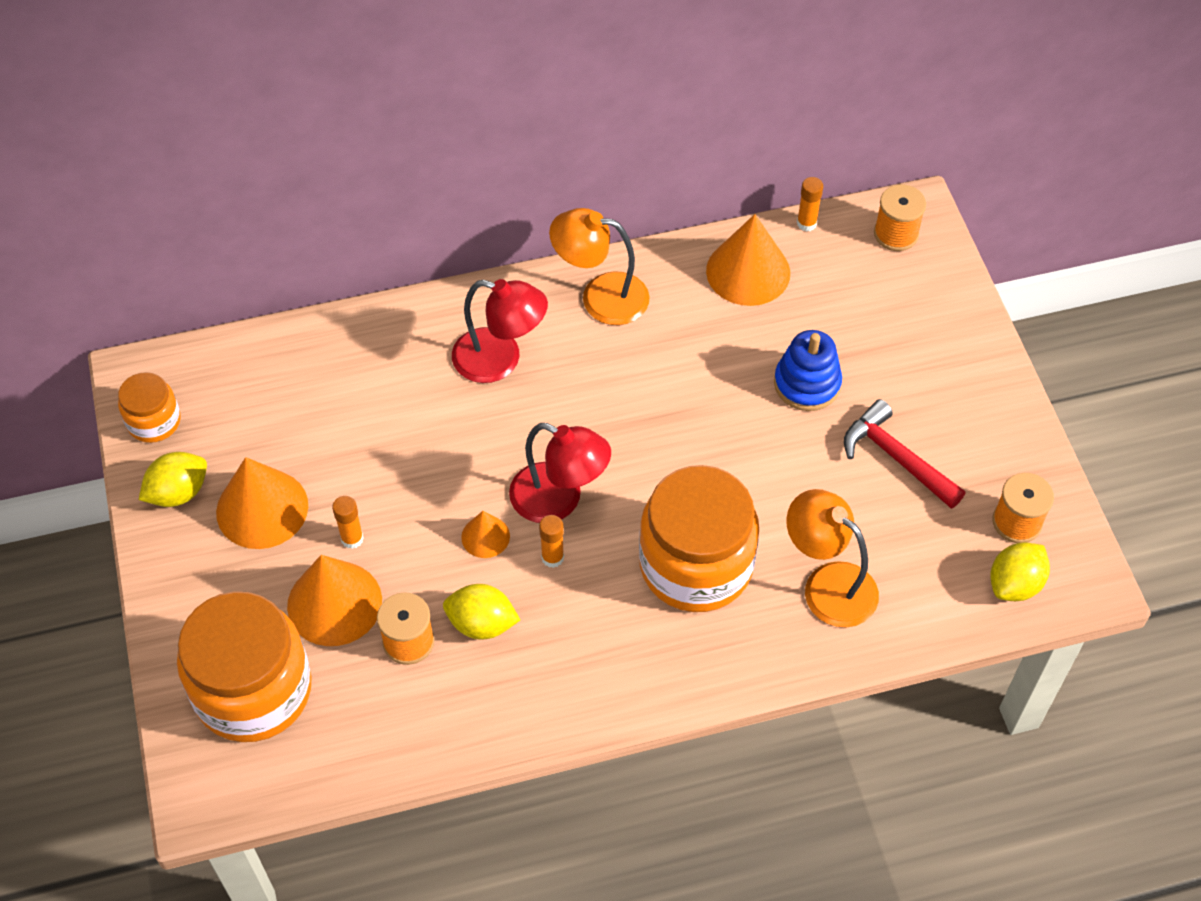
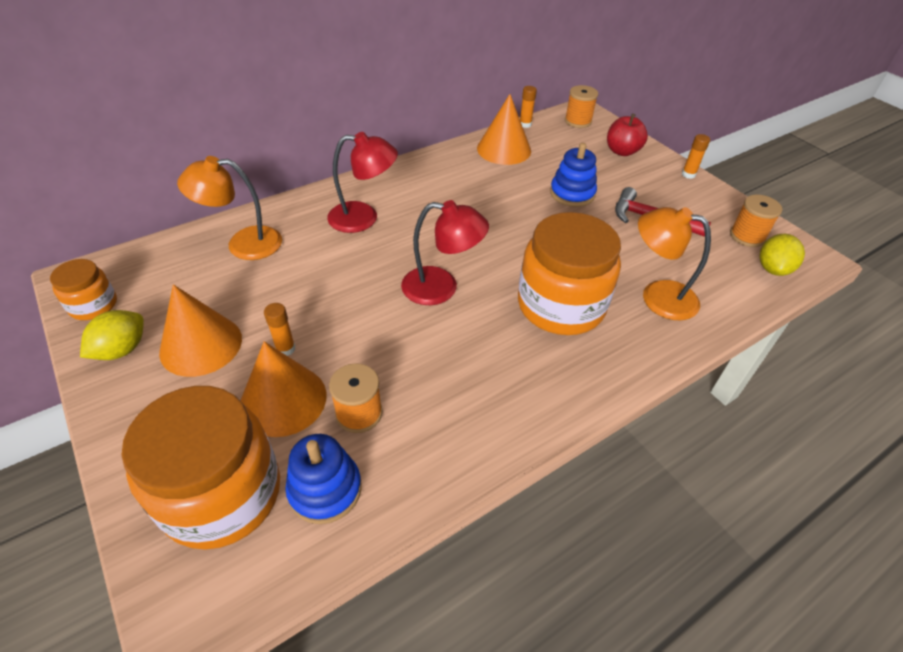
camera: 20 degrees left, 10 degrees down
(351, 715) = (325, 489): none -> blue stacking toy
(482, 624) = (417, 384): yellow lemon -> none
(485, 536) = (395, 323): orange cone -> none
(552, 557) = (453, 325): orange glue stick -> orange glue stick (688, 174)
(601, 296) = (418, 175): orange lamp -> orange lamp (243, 244)
(930, 316) = (622, 151): none -> red apple

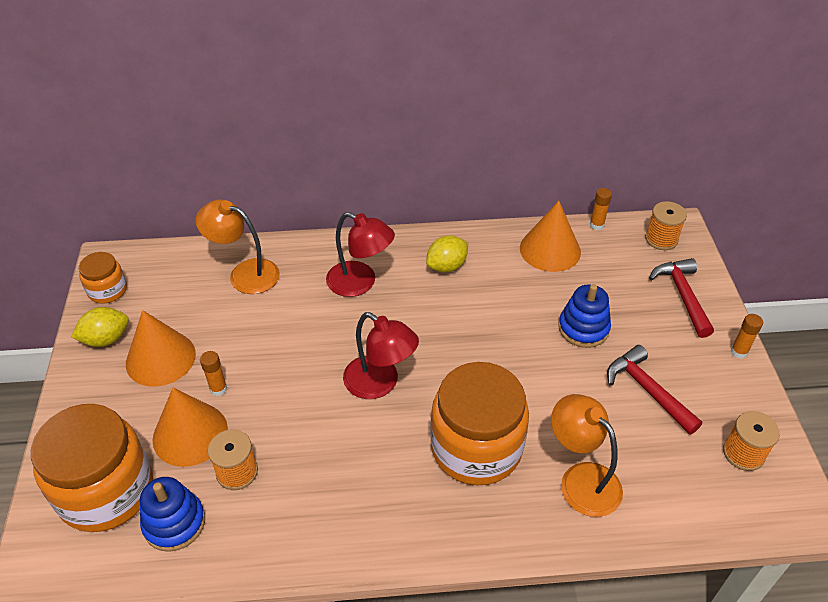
camera: 30 degrees right, 0 degrees up
(622, 151) = (682, 295): red apple -> red hammer
(773, 269) = (739, 503): yellow lemon -> yellow lemon (446, 266)

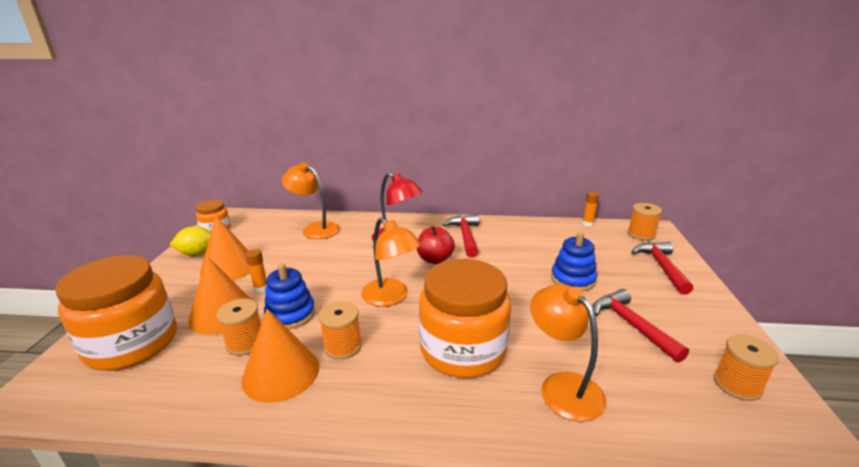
camera: 10 degrees right, 20 degrees down
(174, 523) = (171, 373): blue stacking toy -> blue stacking toy (290, 314)
(347, 461) = (342, 346): none -> orange spool
(380, 384) = (391, 297): red lamp -> orange lamp
(417, 313) = (435, 259): none -> red apple
(446, 266) = (465, 236): yellow lemon -> red hammer
(550, 250) = (549, 233): orange cone -> orange cone (281, 373)
(739, 352) = (719, 307): orange glue stick -> none

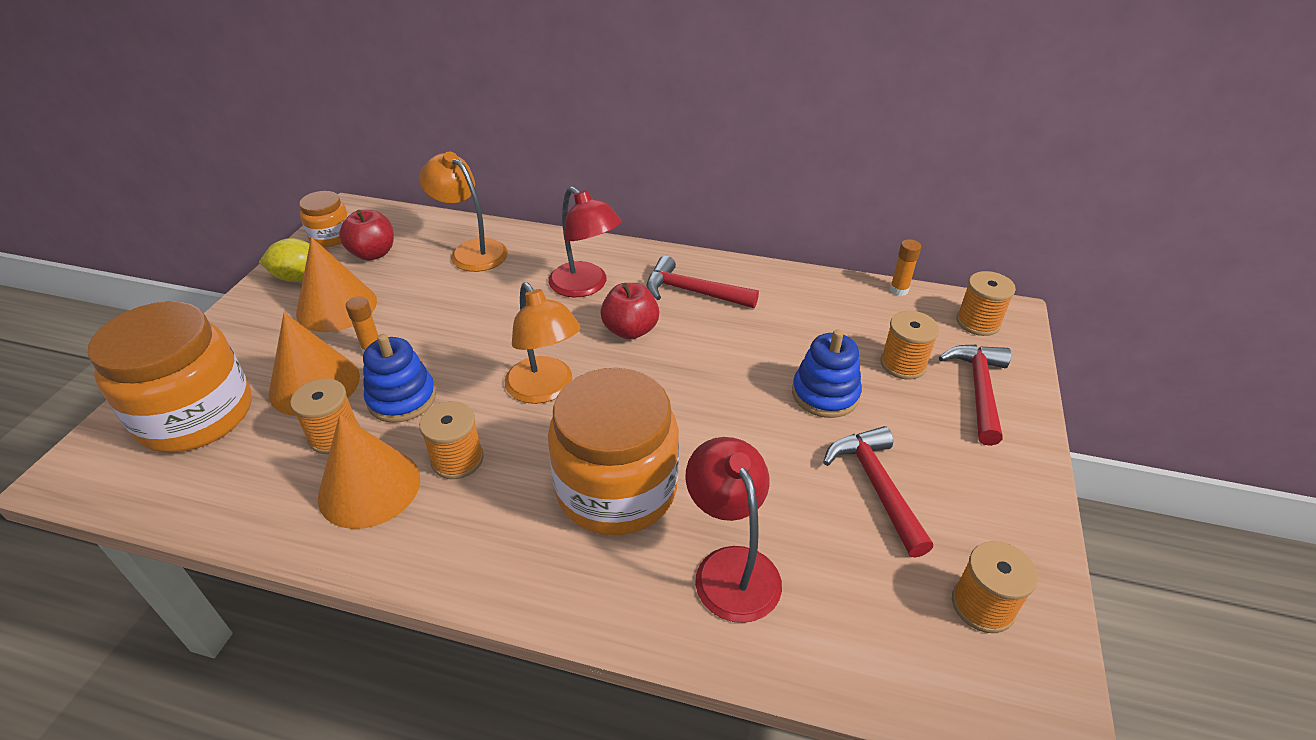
camera: 10 degrees right, 15 degrees up
(248, 236) = (373, 253): none -> red apple
(465, 236) = (692, 292): red hammer -> red hammer turned 75 degrees counterclockwise
(562, 386) = (731, 567): orange lamp -> red lamp
(610, 259) = (903, 364): none -> orange spool

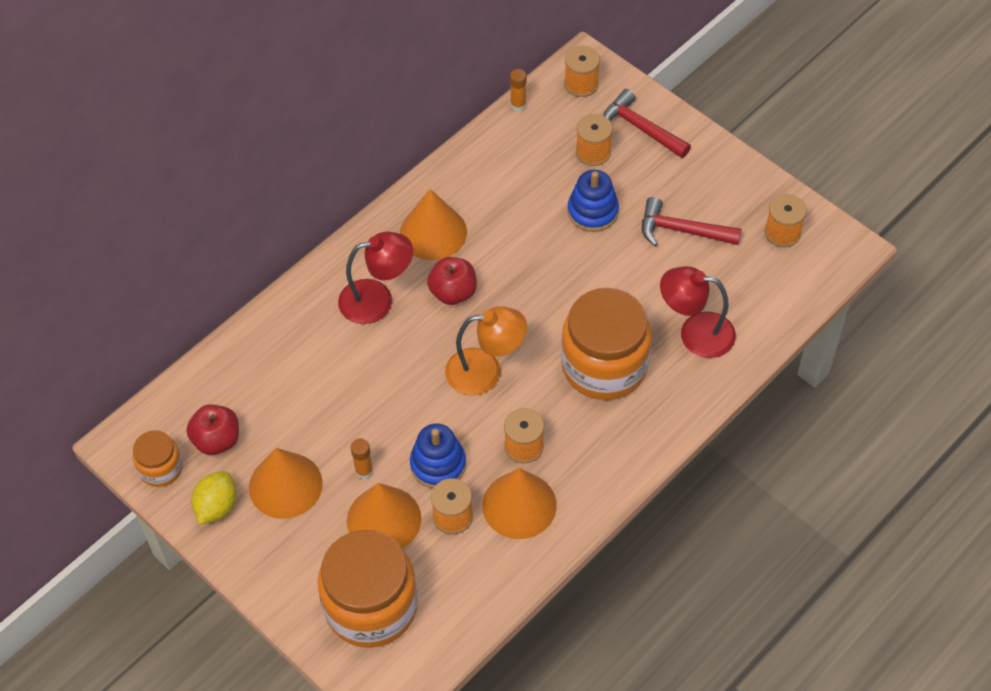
camera: 60 degrees left, 15 degrees up
(471, 251) = (267, 363): orange lamp -> none
(692, 292) = (433, 232): red hammer -> orange cone

